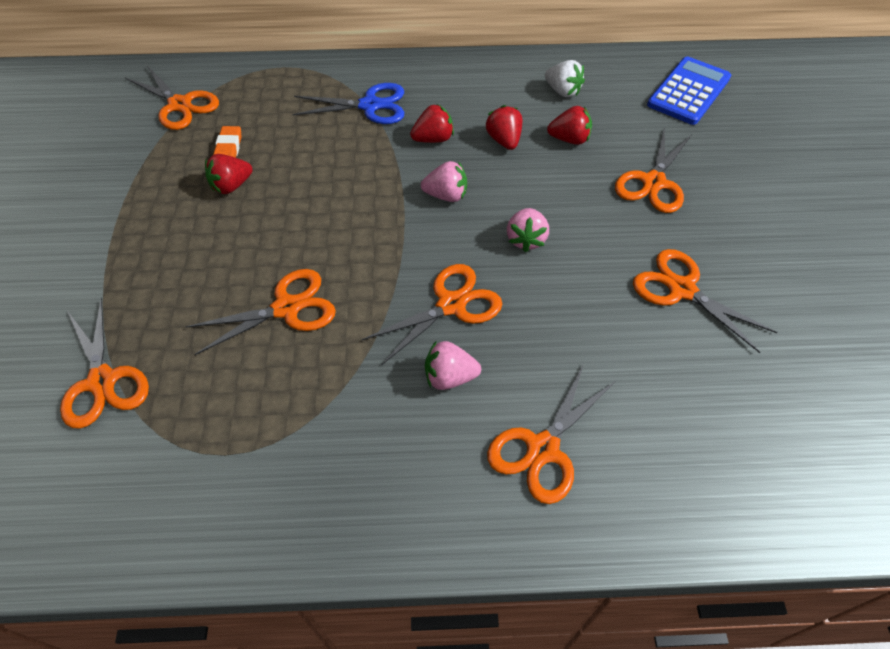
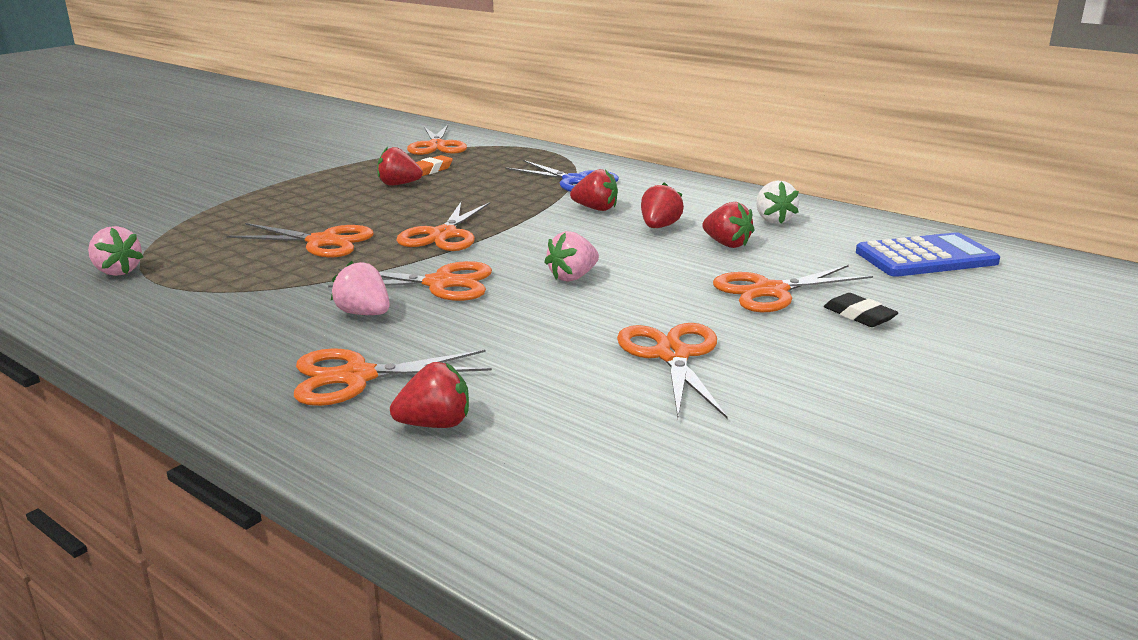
camera: 40 degrees right, 30 degrees down
(102, 381) = (158, 228): orange scissors -> orange scissors (443, 235)
(446, 195) = (549, 236): pink strawberry -> pink strawberry (117, 271)
(648, 456) = (435, 424): none -> red strawberry
(723, 181) = (859, 316): none -> black eraser

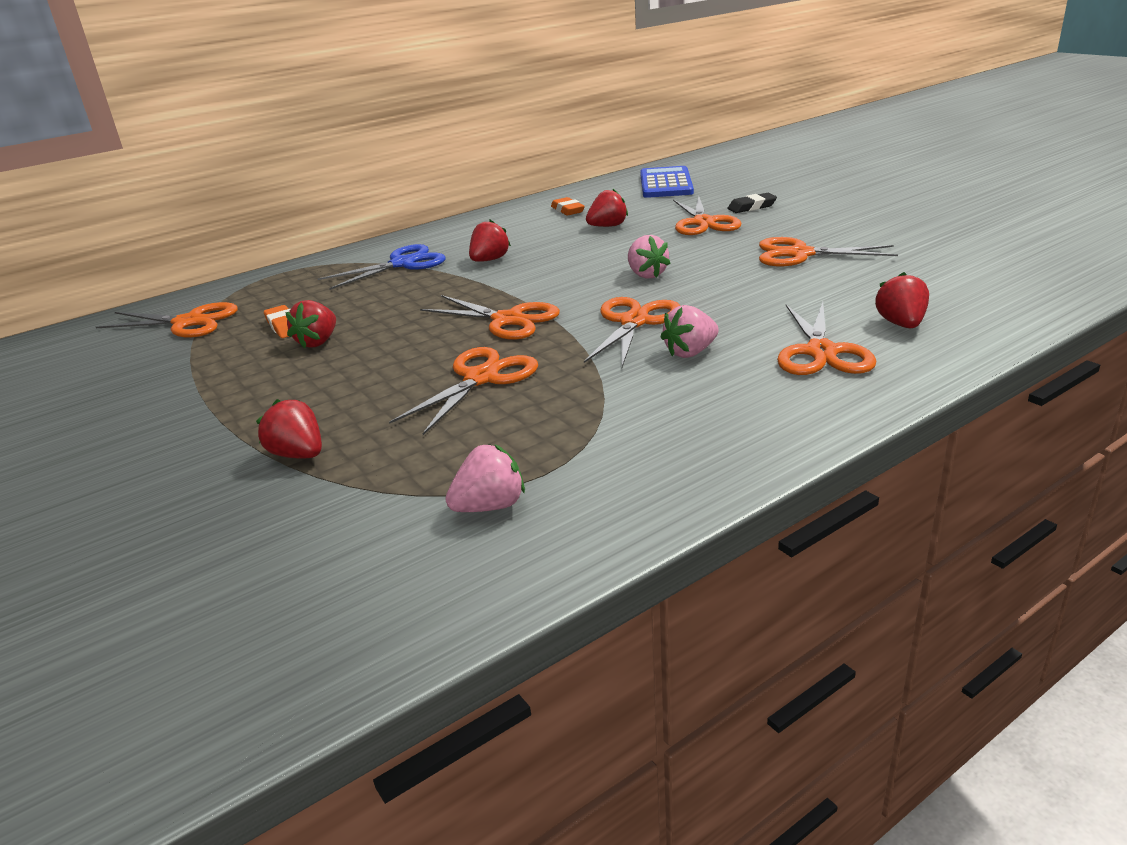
camera: 70 degrees left, 5 degrees up
(659, 227) = (554, 242): red strawberry -> red strawberry (298, 454)
(773, 220) = (567, 210): white strawberry -> orange eraser

